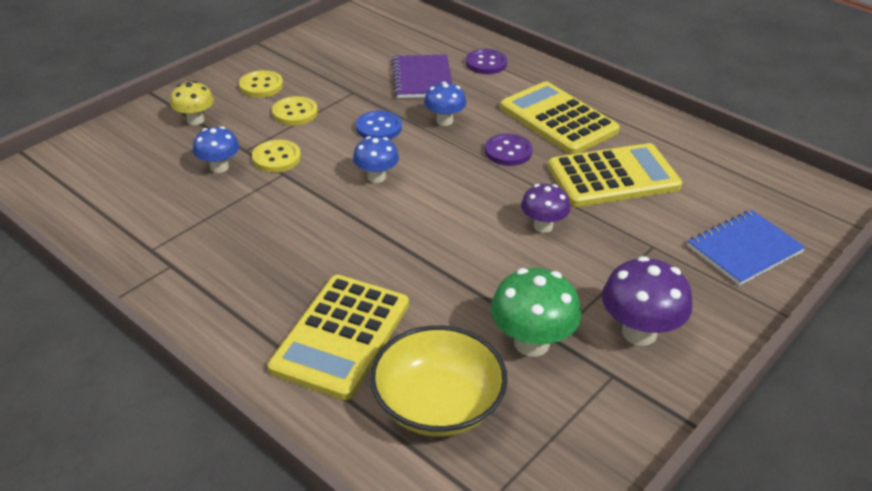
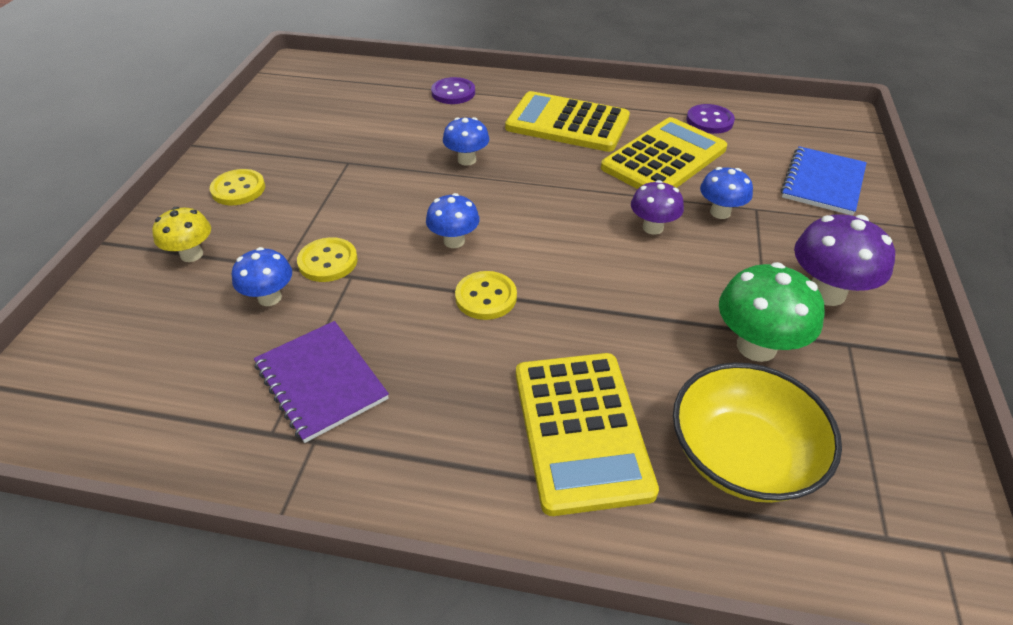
camera: 30 degrees left, 5 degrees up
(295, 113) = (304, 205): yellow button -> yellow button (486, 297)
(378, 128) = (408, 189): blue button -> none
(422, 79) = (406, 126): purple notebook -> purple notebook (321, 382)
(508, 151) = (553, 168): purple button -> purple button (709, 121)
(615, 237) = (720, 212): none -> blue mushroom

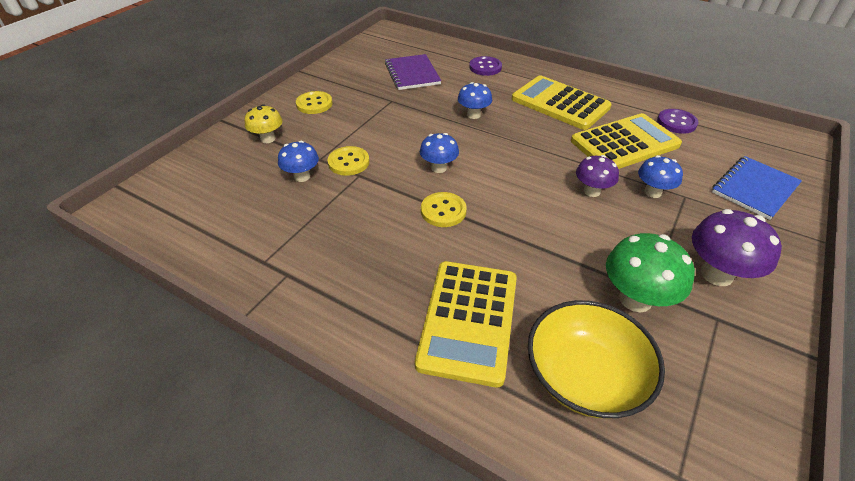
camera: 20 degrees right, 0 degrees up
(321, 382) = (308, 238): purple notebook -> purple notebook (412, 74)

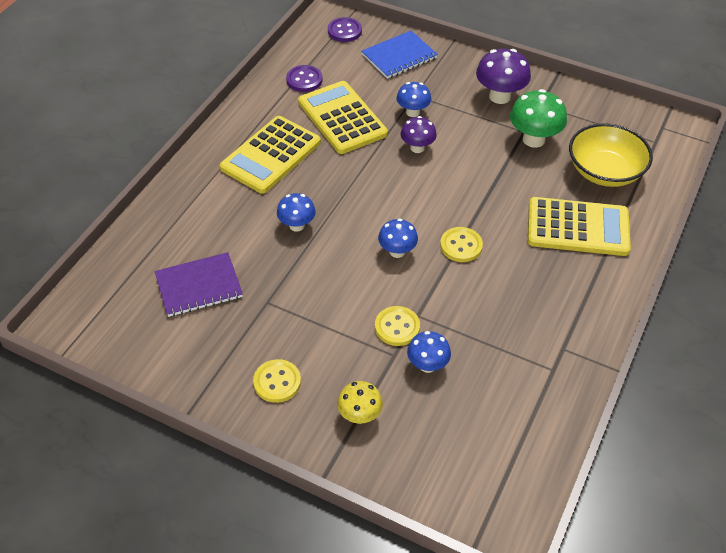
camera: 95 degrees left, 5 degrees up
(485, 67) = (185, 214): purple button -> purple button (344, 31)
(754, 189) = (399, 56): blue notebook -> blue notebook turned 75 degrees counterclockwise

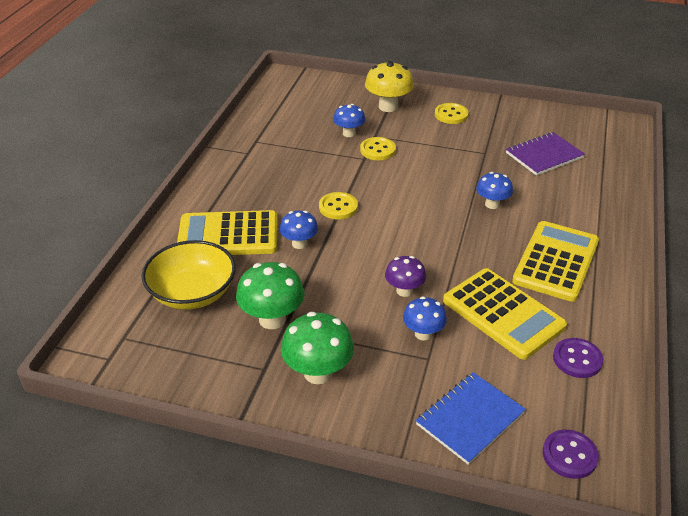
camera: 170 degrees right, 10 degrees down
(359, 415) = (388, 107): yellow mushroom -> yellow mushroom, size x1.58
(397, 251) = (394, 196): blue mushroom -> blue mushroom (299, 244)
(499, 96) = (318, 373): purple mushroom -> green mushroom

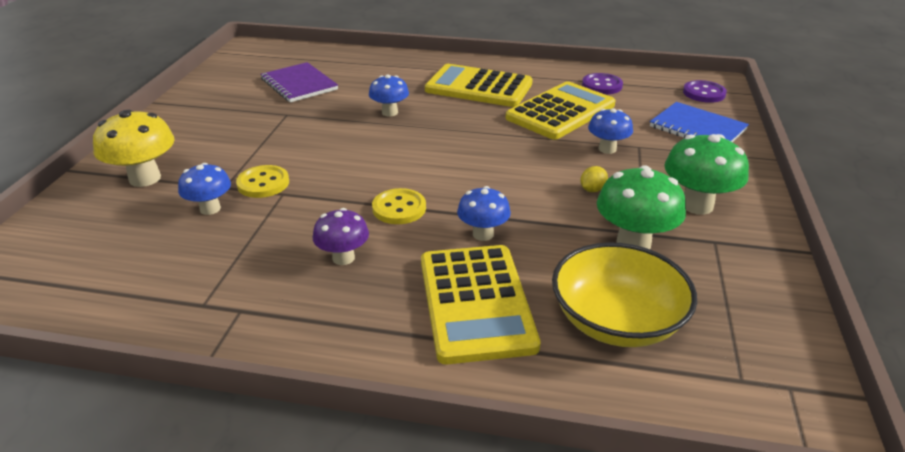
camera: 95 degrees left, 5 degrees down
(351, 310) = (592, 190): none -> yellow lemon
(404, 291) = (548, 159): purple mushroom -> purple mushroom (343, 258)
(451, 115) = (190, 133): yellow button -> none

